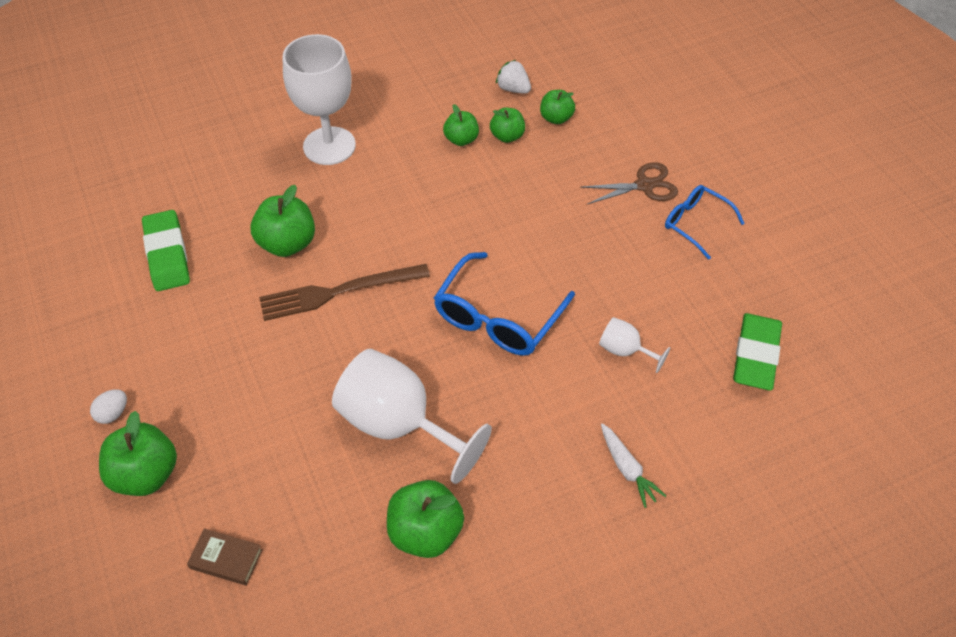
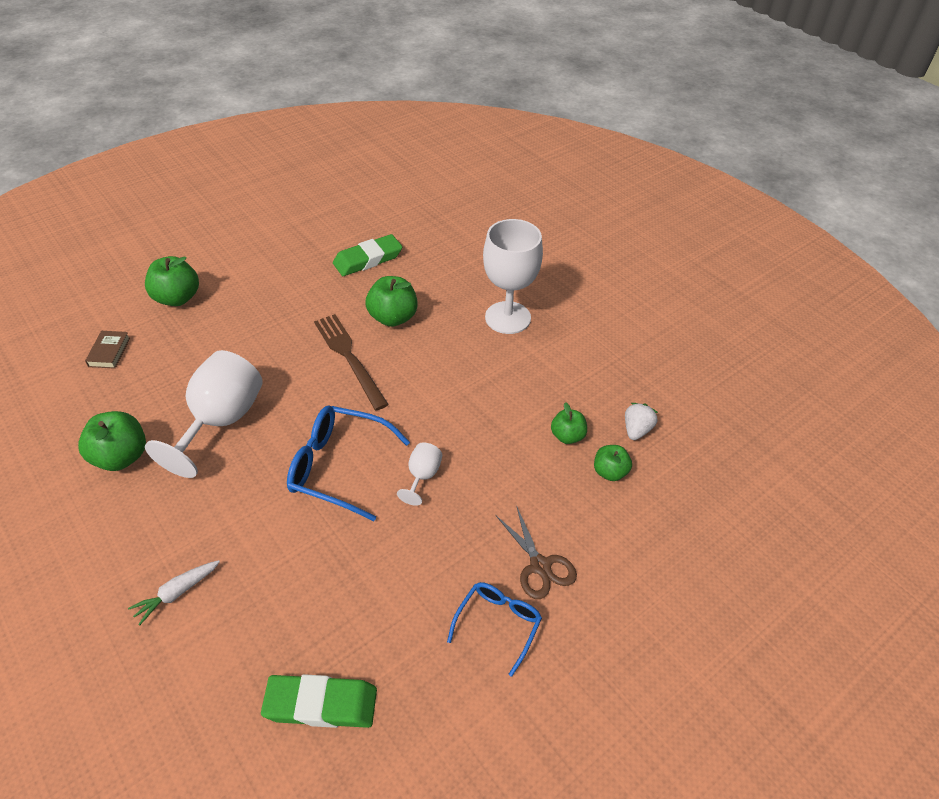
camera: 75 degrees right, 5 degrees down
(113, 413) = (226, 271): white egg -> none
(461, 139) = (549, 402): green apple -> none
(625, 351) = (313, 574): white goblet -> white goblet (422, 476)

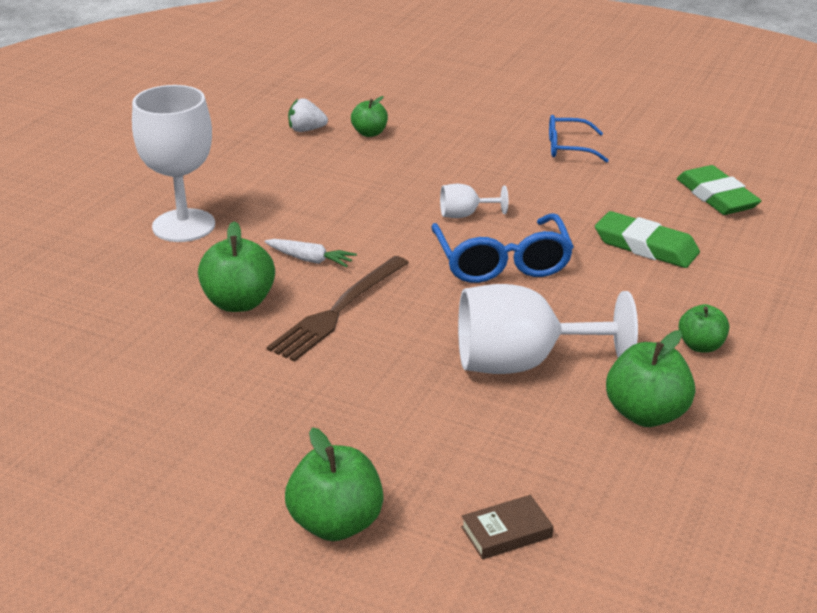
camera: 115 degrees left, 15 degrees down
(177, 593) = (730, 297): white carrot -> white carrot (310, 260)
(368, 259) = (118, 365): green eraser -> green eraser (646, 246)
(540, 566) = (499, 143): brown scissors -> none
(567, 436) = (344, 158): green apple -> green apple (701, 346)

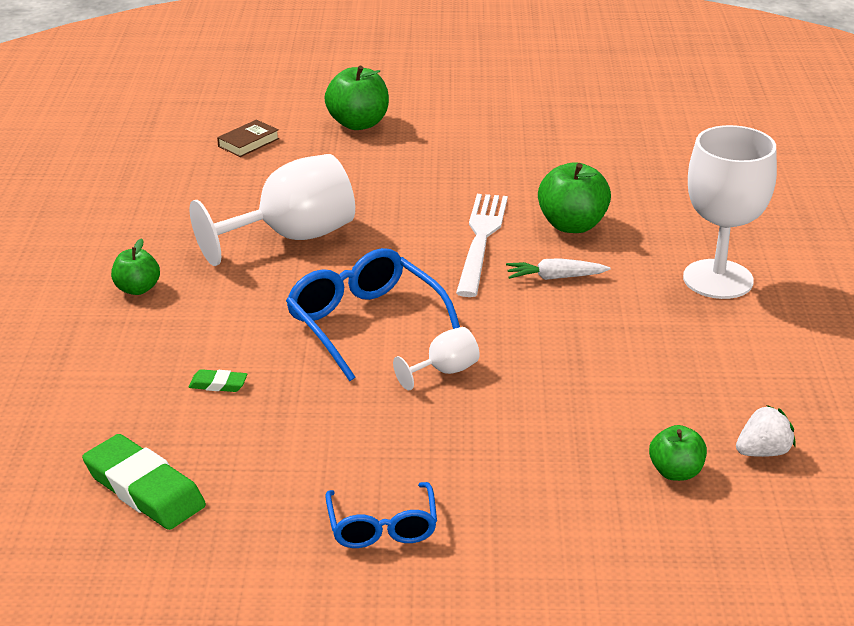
camera: 155 degrees right, 0 degrees up
(338, 310) = (481, 240): brown fork -> white fork
(568, 148) = (382, 527): blue glasses -> blue glasses turned 105 degrees clockwise
(646, 246) = (218, 384): green eraser -> green eraser, size x0.47
(646, 414) = (174, 226): green apple -> none

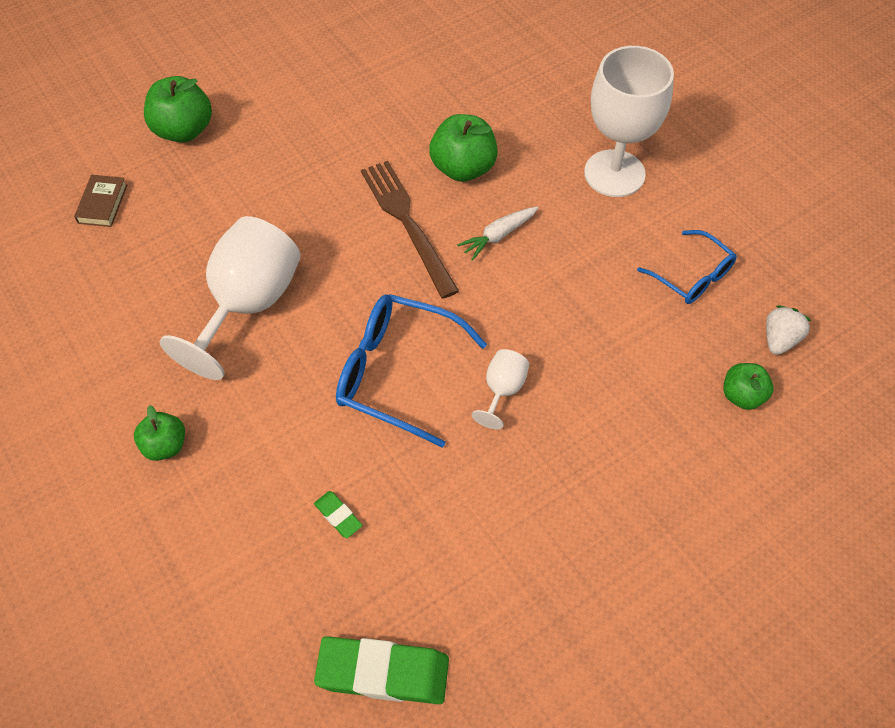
camera: 35 degrees left, 25 degrees up
(218, 384) = (338, 516): green eraser -> green eraser turned 75 degrees clockwise
(382, 527) = (596, 587): blue glasses -> blue glasses (692, 276)
(481, 240) = (407, 223): white fork -> brown fork

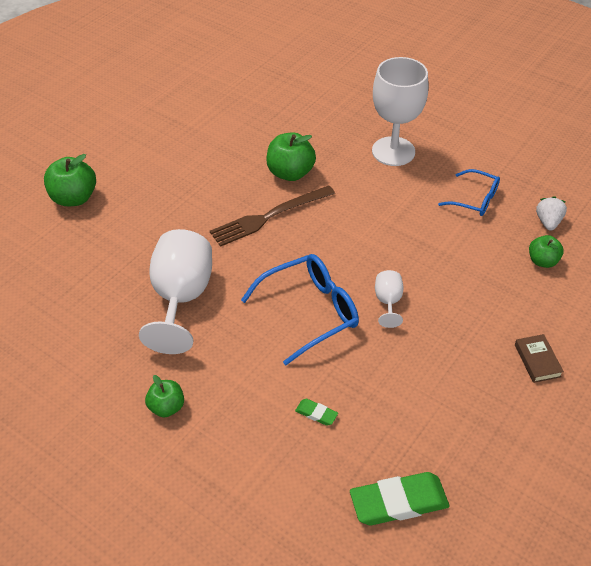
camera: 20 degrees left, 10 degrees down
(102, 204) = (36, 262): brown book -> brown book (537, 361)
(396, 373) = (310, 312): blue glasses -> blue glasses turned 150 degrees clockwise
(407, 223) = (269, 216): brown fork -> brown fork turned 75 degrees counterclockwise
(498, 236) = (336, 208): white carrot -> none

